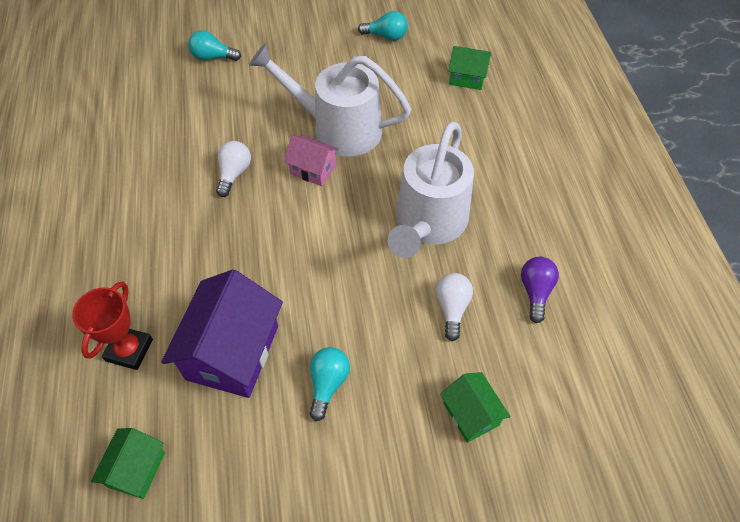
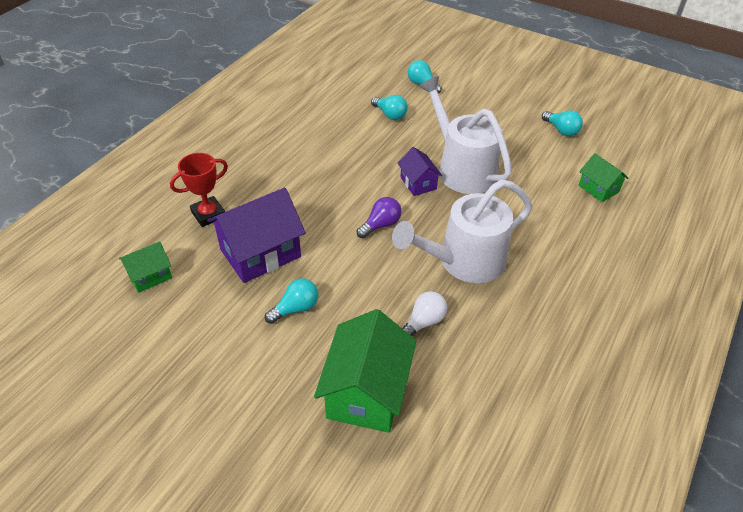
camera: 40 degrees right, 10 degrees down
(213, 110) = (390, 115): none -> turquoise light bulb
(234, 174) = (365, 157): white light bulb -> none
(313, 169) = (418, 183): pink house -> purple house
(471, 414) = (366, 392): green house -> green house, size x1.87
(535, 292) = (498, 354): purple light bulb -> purple light bulb (381, 225)

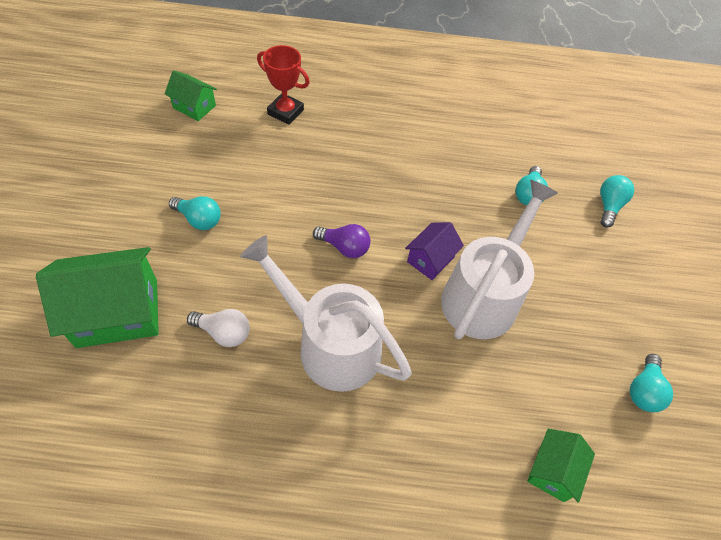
camera: 60 degrees right, 10 degrees up
(260, 253) = (256, 167): purple house -> none

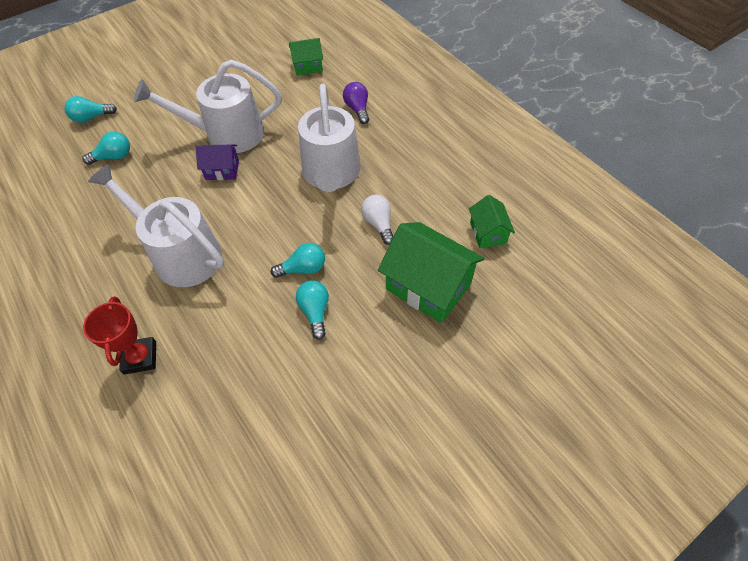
camera: 125 degrees left, 0 degrees up
(194, 107) = (195, 438): green house -> green house (488, 233)
(344, 247) = (255, 215): purple light bulb -> purple light bulb (357, 109)
(355, 176) = (180, 254): none -> white watering can
(643, 390) = (229, 57): turquoise light bulb -> turquoise light bulb (303, 268)

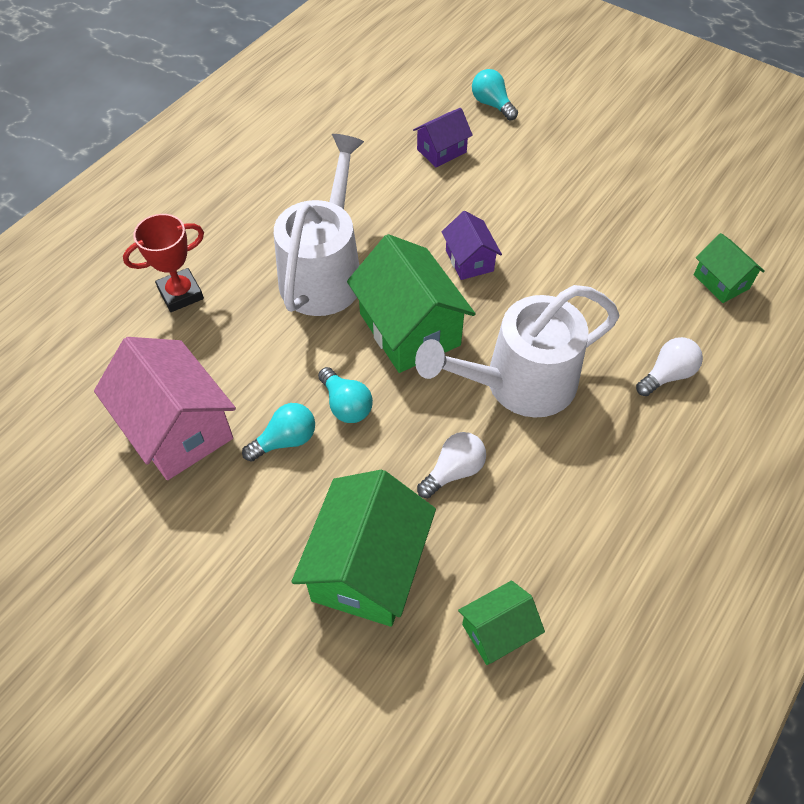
camera: 70 degrees right, 0 degrees up
(114, 157) = (441, 151): turquoise light bulb -> purple house
(226, 134) = (532, 240): white watering can -> none
(260, 217) = (410, 329): none -> green house
(272, 383) = (177, 428): none -> pink house
(357, 109) = (667, 375): purple light bulb -> white light bulb

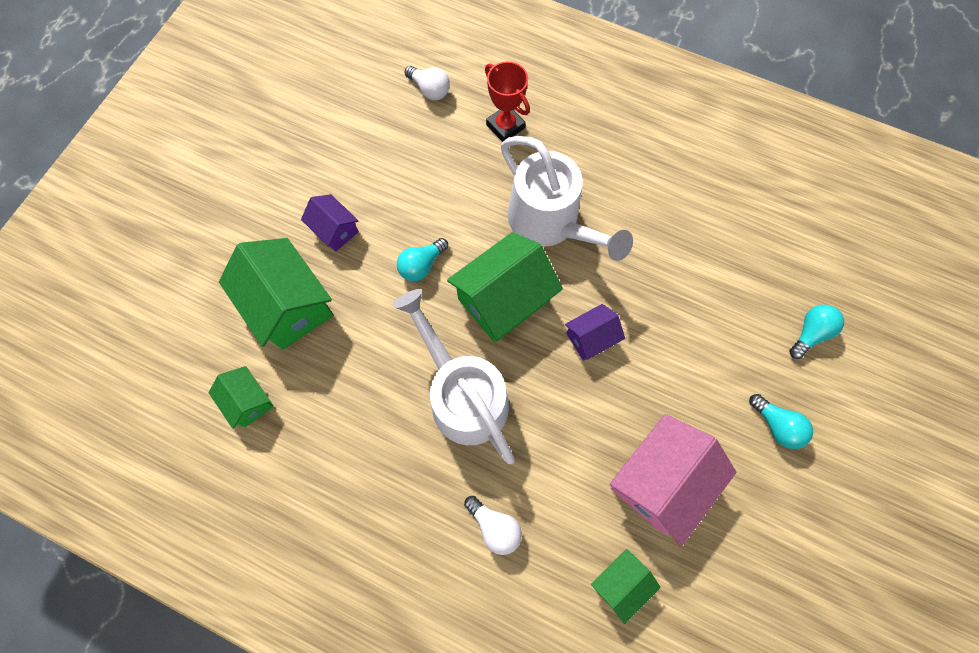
camera: 80 degrees right, 15 degrees up
(177, 428) = (385, 158): pink house -> pink house (659, 480)
(285, 440) = (385, 230): turquoise light bulb -> turquoise light bulb (776, 425)
(324, 272) = (550, 223): white watering can -> white watering can turned 45 degrees clockwise
(368, 567) = (289, 305): green house -> green house turned 45 degrees clockwise
(441, 151) = (725, 294): purple house -> purple house (335, 230)
(454, 471) = (373, 353): white light bulb -> white light bulb (430, 90)

